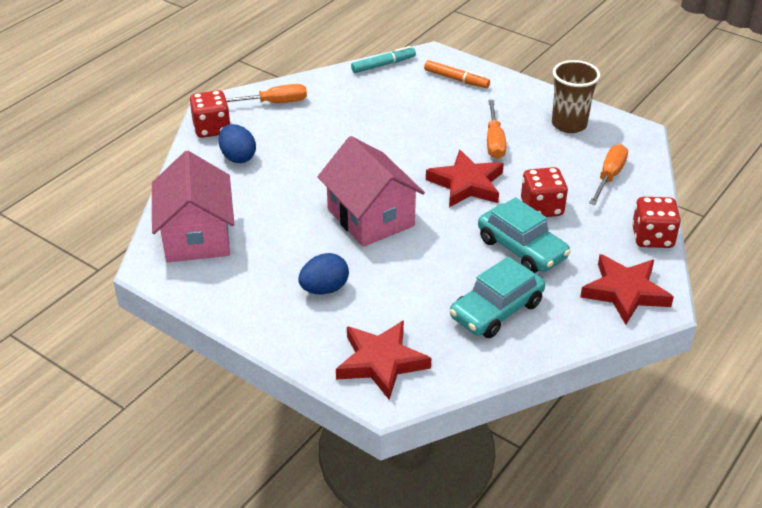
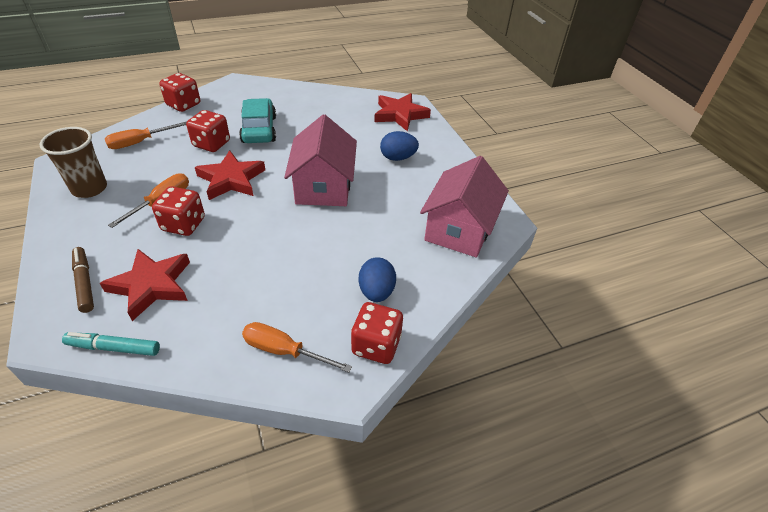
camera: 150 degrees left, 5 degrees up
(449, 135) = (183, 224): none -> red dice
(456, 79) = (84, 283): orange marker -> brown marker
(496, 310) = (315, 110): turquoise car -> none
(625, 292) = (242, 92): red star -> red star (151, 285)

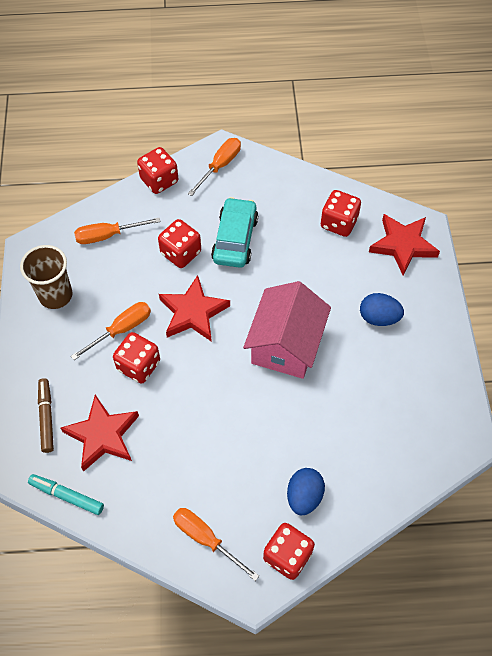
camera: 20 degrees right, 15 degrees up
(235, 91) = (220, 166): none -> orange screwdriver
(344, 109) = (338, 223): none -> red dice
(459, 229) = (413, 439): pink house -> none

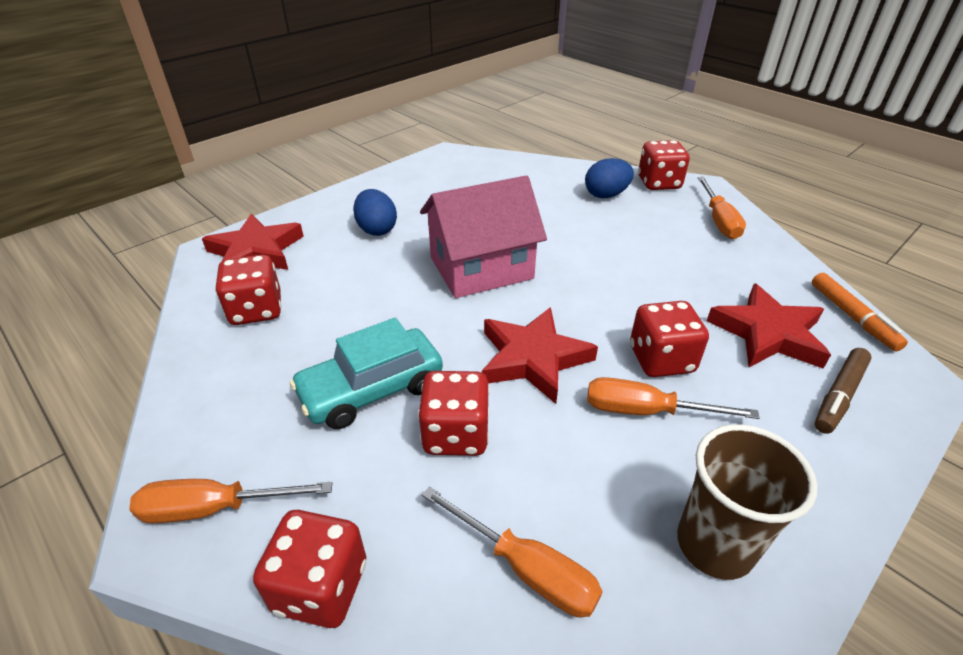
camera: 130 degrees left, 20 degrees down
(67, 496) = (852, 317): turquoise marker -> orange marker

